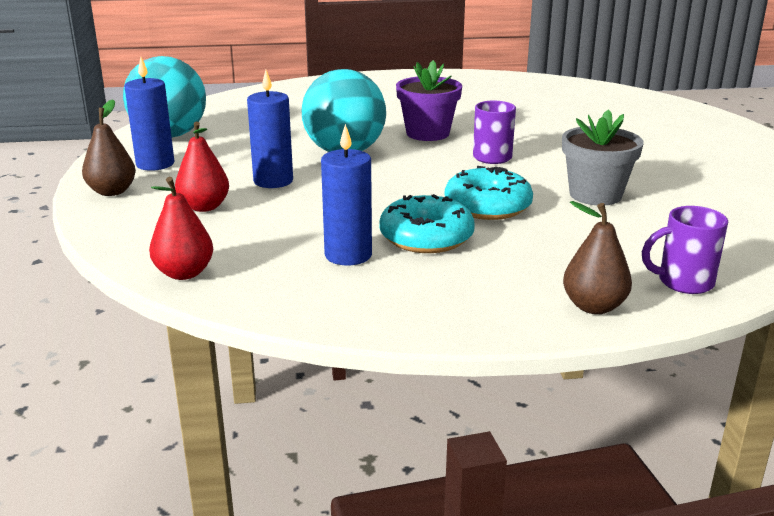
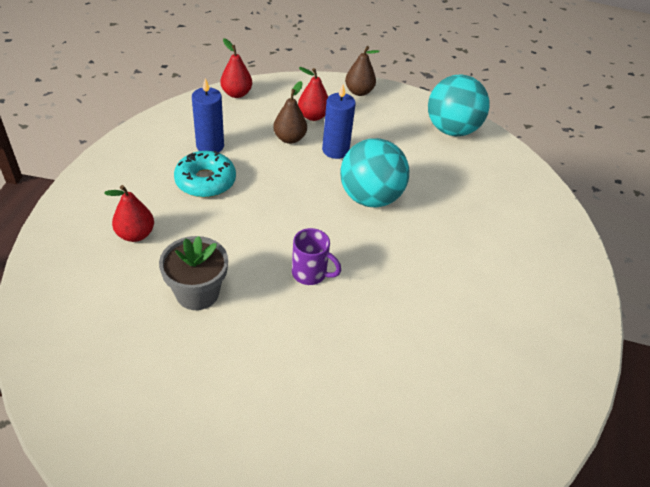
camera: 110 degrees right, 20 degrees up
(155, 164) = (396, 113): blue candle -> none
(427, 133) = (387, 259): purple flower pot -> none
(487, 206) = (225, 226): turquoise donut -> none
(575, 249) = (135, 234): none -> red pear
(593, 306) = (76, 206): brown pear -> brown pear (289, 138)
(683, 282) = (58, 257): purple mug -> none

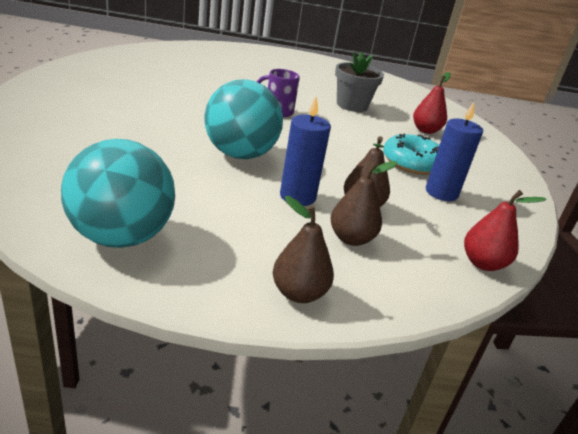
camera: 165 degrees right, 15 degrees down
(313, 116) = (351, 239): red pear -> brown pear

